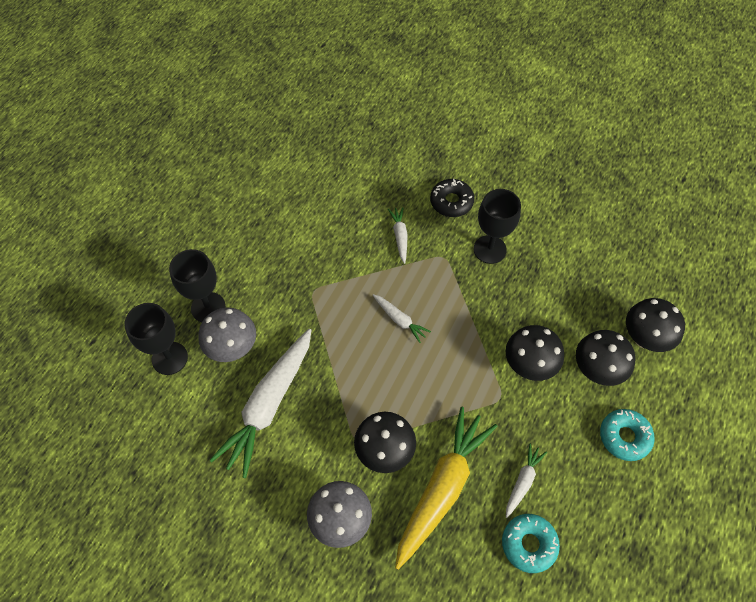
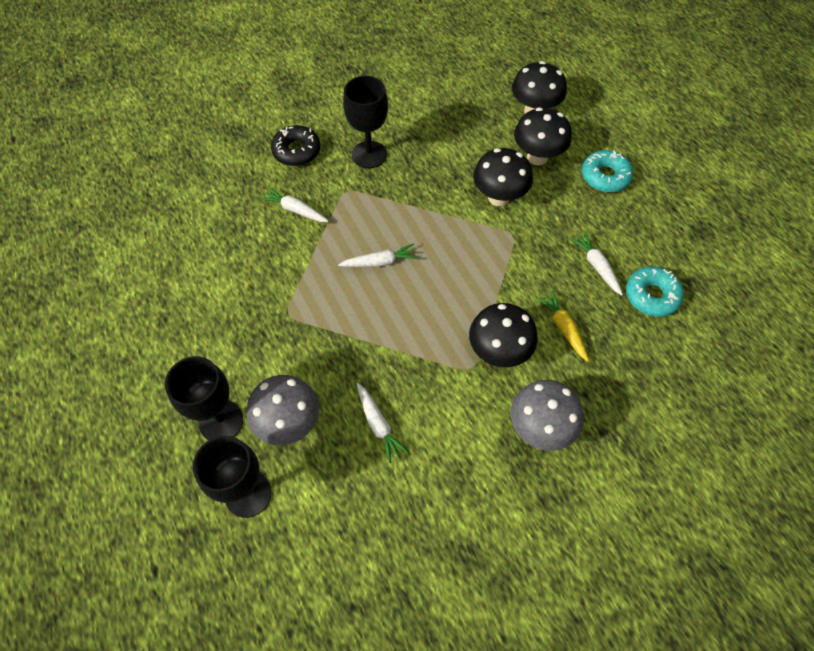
camera: 55 degrees left, 0 degrees up
(269, 405) = (378, 424): white carrot -> white carrot, size x0.46
(442, 488) = (563, 328): yellow carrot -> yellow carrot, size x0.46

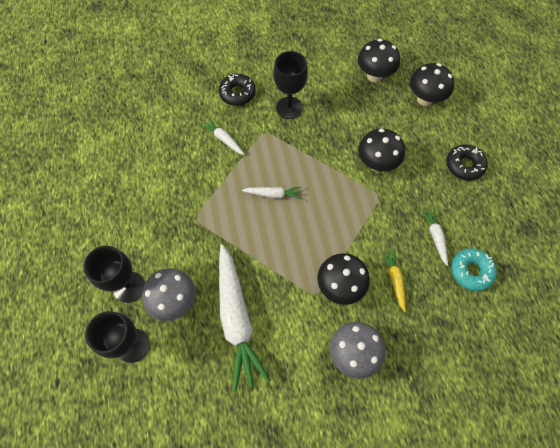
camera: 15 degrees right, 5 degrees up
(378, 424) = (236, 319): white carrot -> white carrot, size x2.17
(537, 157) = (416, 137): black mushroom -> black mushroom (374, 76)
(605, 176) = (464, 165): turquoise donut -> black donut

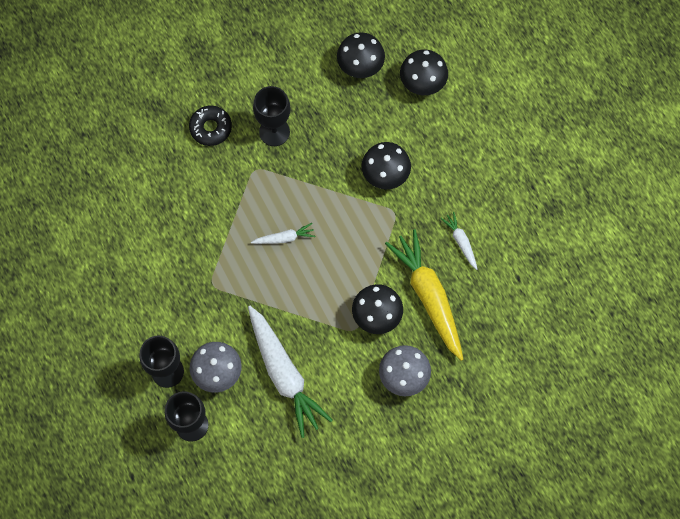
camera: 15 degrees left, 5 degrees up
(223, 139) = (212, 188): white carrot -> none
(394, 279) = (428, 296): yellow carrot -> yellow carrot, size x2.17
(464, 165) = (478, 154): black donut -> none
(471, 271) = (502, 268): turquoise donut -> none

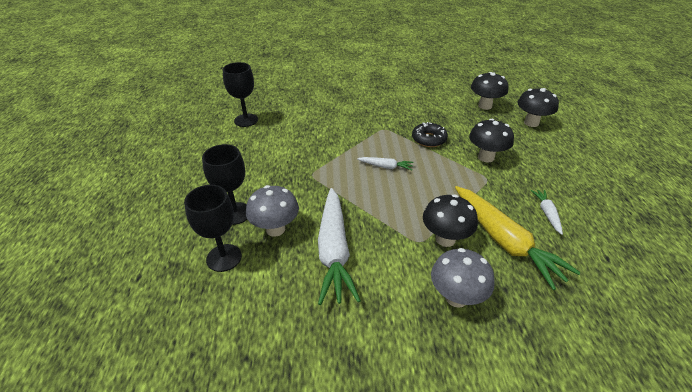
camera: 25 degrees right, 30 degrees down
(211, 128) = (364, 105): black donut -> black donut (429, 139)
(274, 132) = (408, 117): black goblet -> black goblet (246, 120)
(428, 296) = (504, 241): yellow carrot -> yellow carrot turned 150 degrees clockwise

